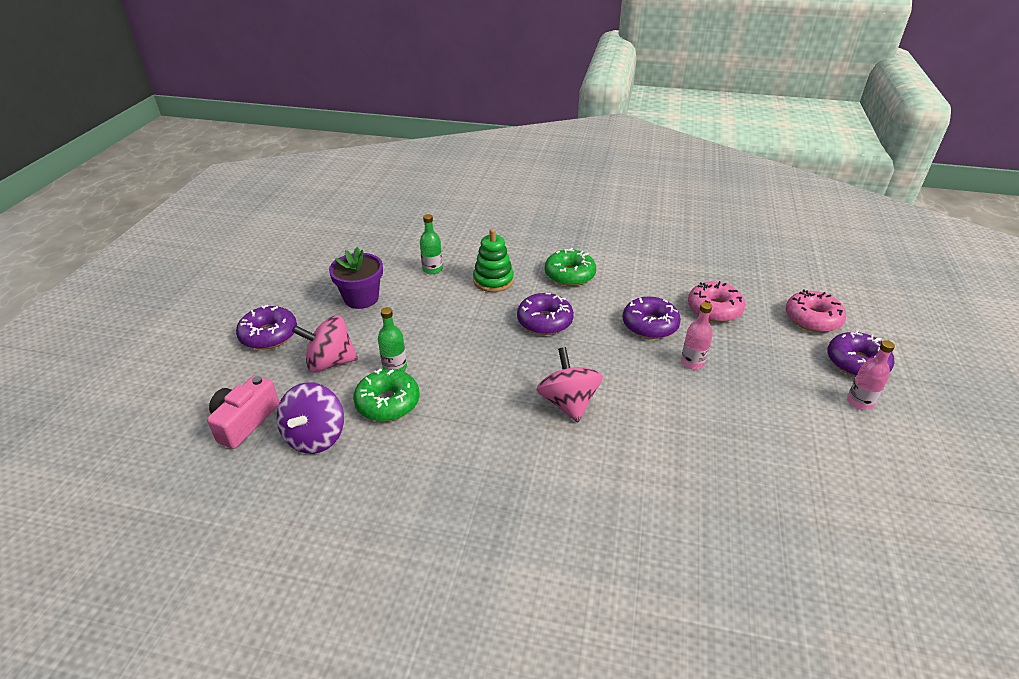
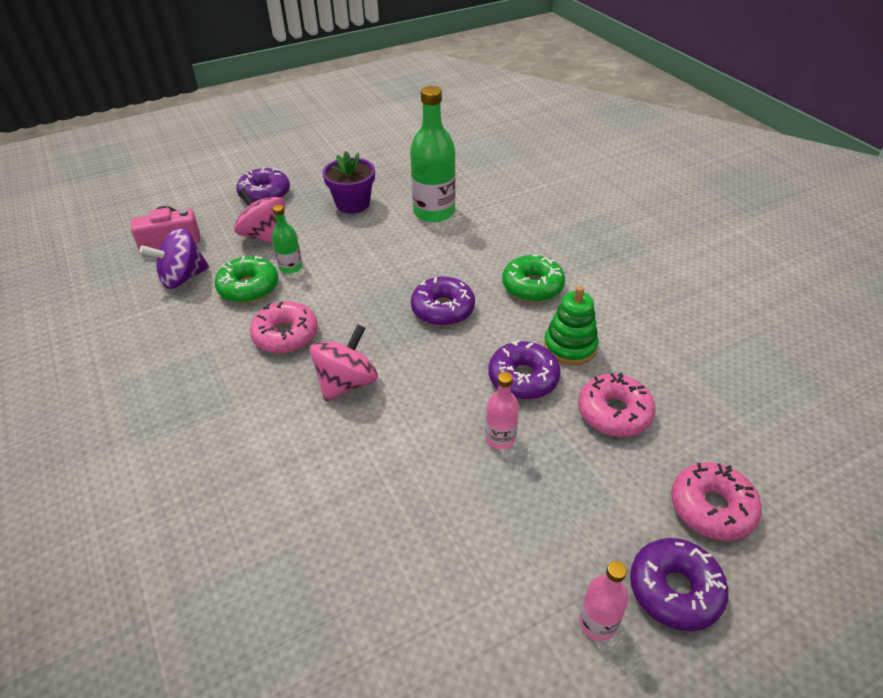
camera: 50 degrees right, 5 degrees up
(432, 269) = (434, 212): green bottle -> green bottle, size x1.95
(476, 409) = (286, 335): none -> pink donut
(493, 280) = (462, 250): green stacking toy -> green stacking toy (570, 346)

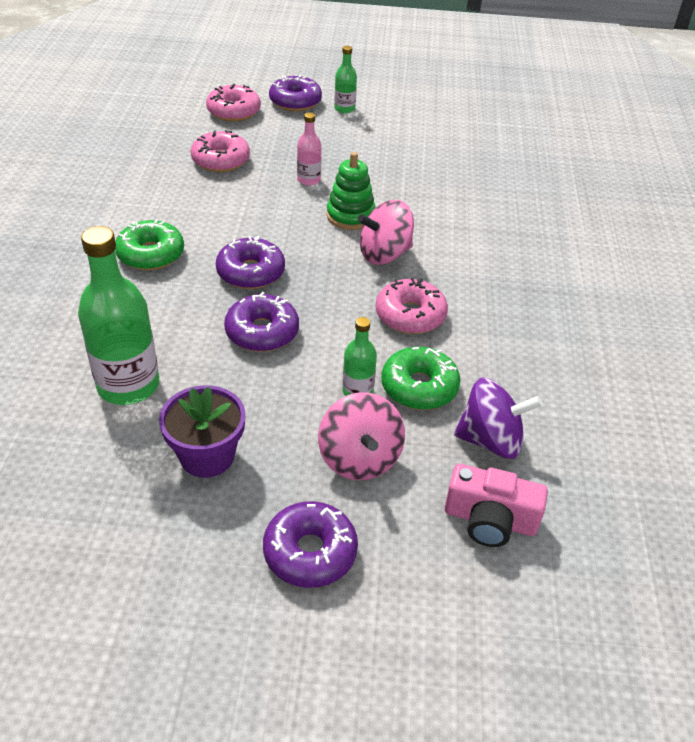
camera: 150 degrees left, 0 degrees up
(523, 378) = (251, 200): purple donut -> purple donut (262, 332)
(570, 346) = (191, 202): green stacking toy -> green stacking toy (350, 216)
(597, 622) = (344, 108): pink bottle -> green bottle

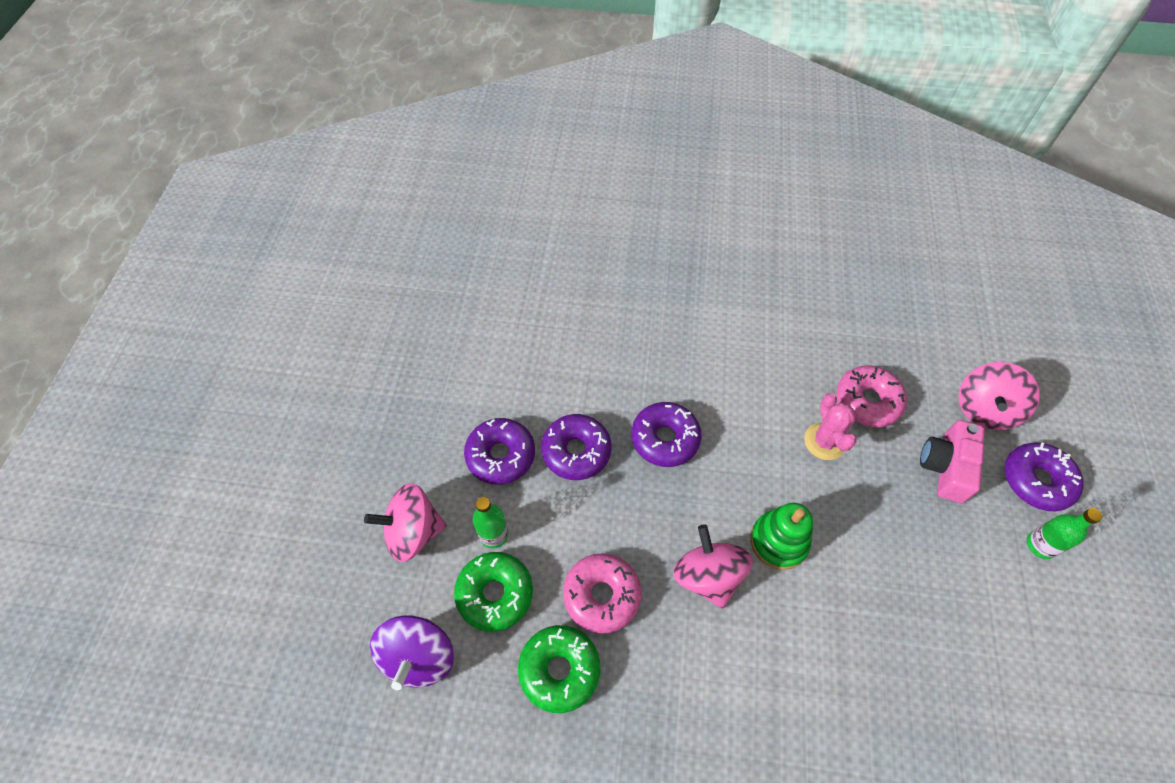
camera: 95 degrees right, 15 degrees up
(128, 385) = (513, 355): green bottle -> none
(151, 254) = (686, 352): green donut -> green donut (559, 670)
(207, 456) = (431, 415): purple flower pot -> none
(234, 111) = (984, 409): pink donut -> pink spinning top
(258, 185) = (824, 441): none -> pink cactus
(309, 180) = (847, 495): pink bottle -> none
(310, 552) = (327, 490): purple donut -> purple donut (500, 455)
(490, 520) = (329, 640): pink camera -> pink camera (945, 467)

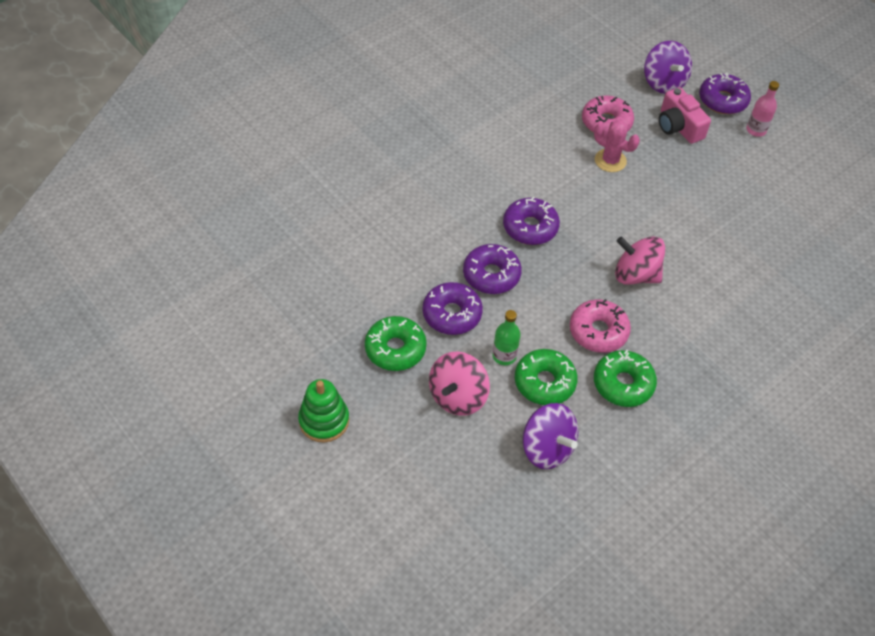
camera: 50 degrees left, 5 degrees down
(422, 443) = (395, 349): none -> green donut
(778, 541) = (647, 229): green stacking toy -> green stacking toy (324, 420)
(984, 409) = (663, 83): pink spinning top -> purple spinning top
(1040, 545) = (756, 130): green bottle -> pink bottle

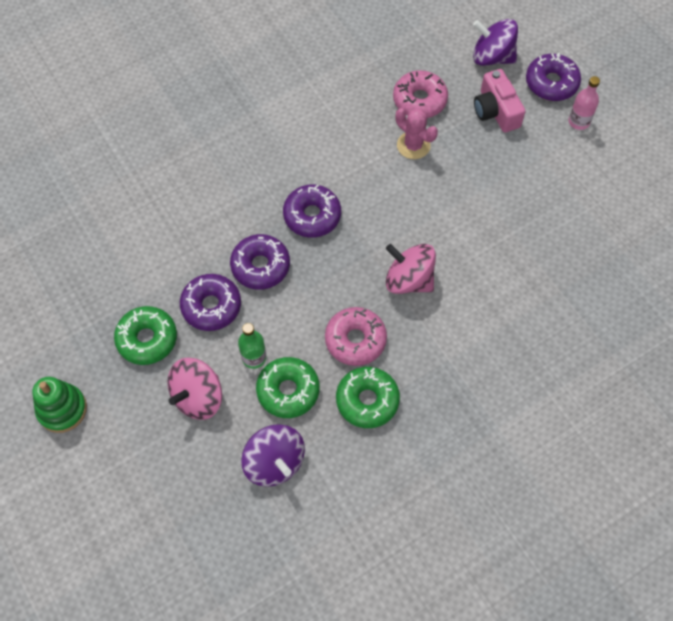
camera: 10 degrees right, 10 degrees up
(663, 83) = (492, 57): purple spinning top -> purple spinning top turned 120 degrees clockwise

